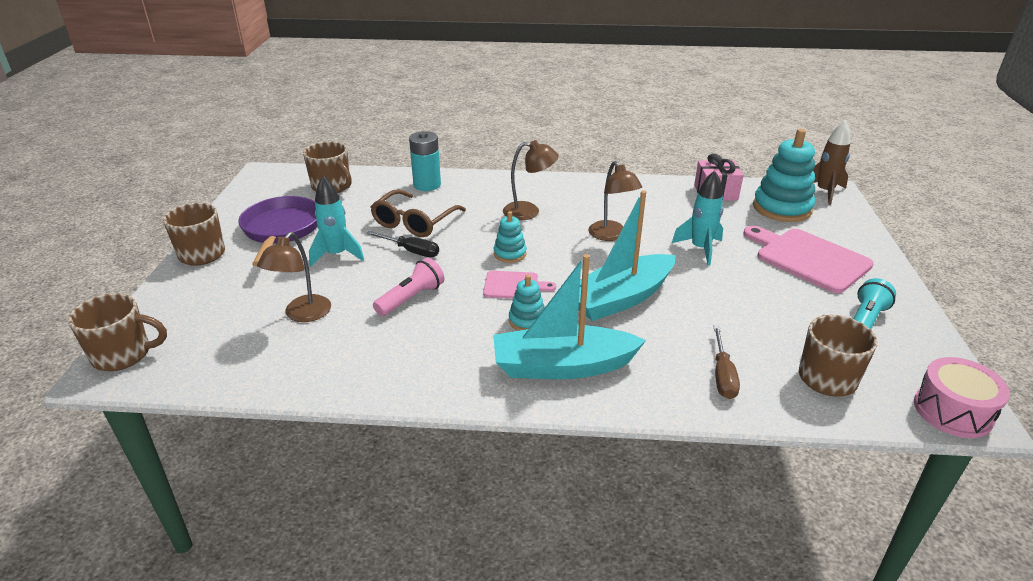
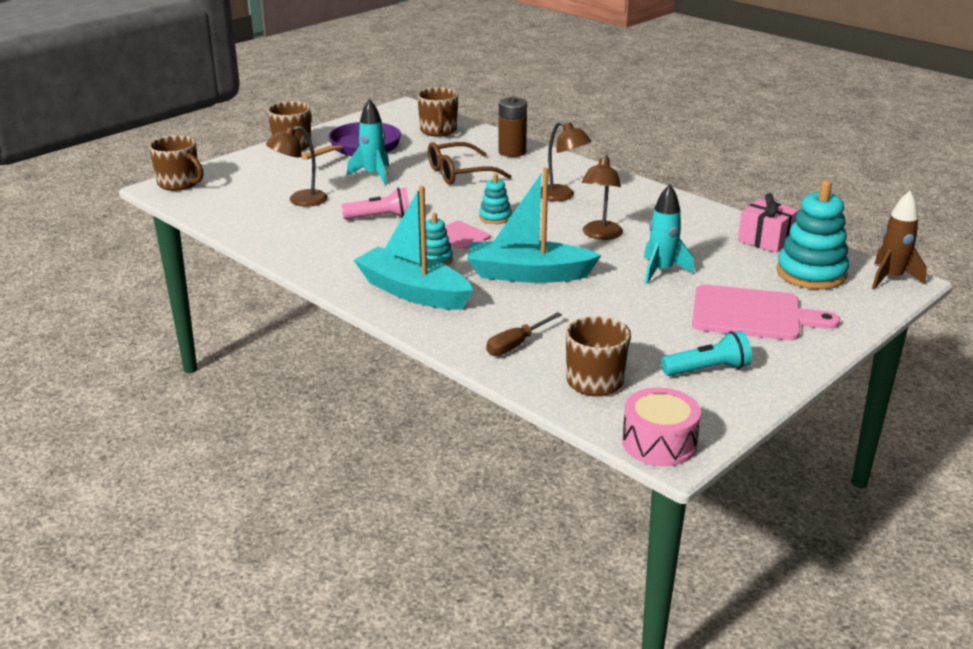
camera: 40 degrees right, 5 degrees down
(411, 251) = (426, 190): black screwdriver -> none
(427, 185) = (512, 152): turquoise battery -> brown battery
(808, 258) = (752, 314): pink cutting board -> pink cutting board turned 105 degrees clockwise

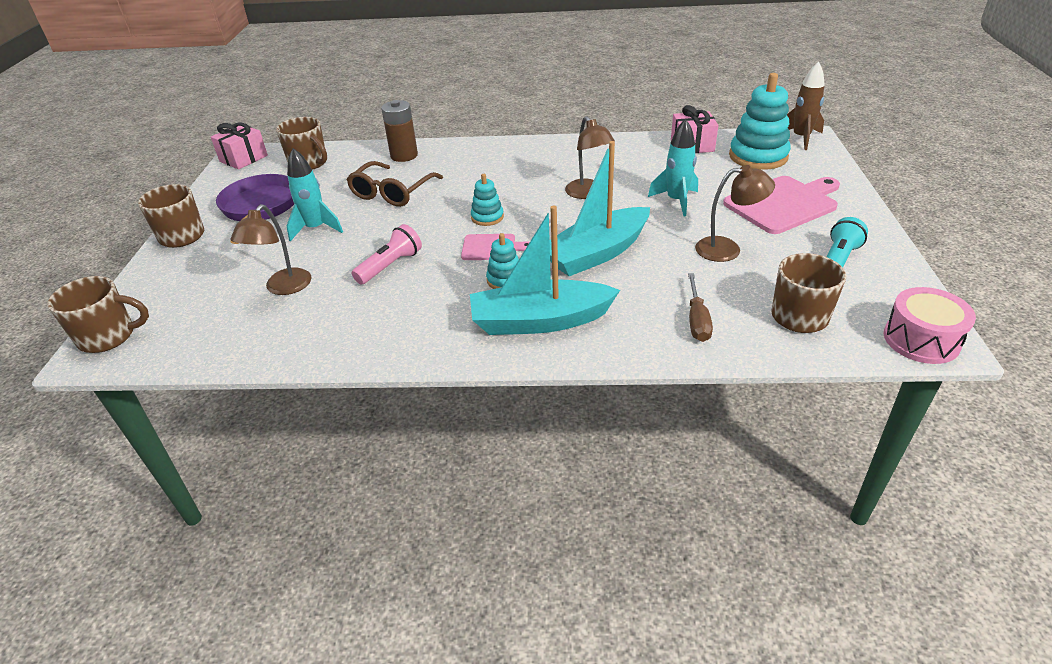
camera: 40 degrees left, 10 degrees up
(402, 111) = (243, 158): none -> pink gift
(562, 196) = (506, 175): brown lamp -> brown lamp (727, 249)

